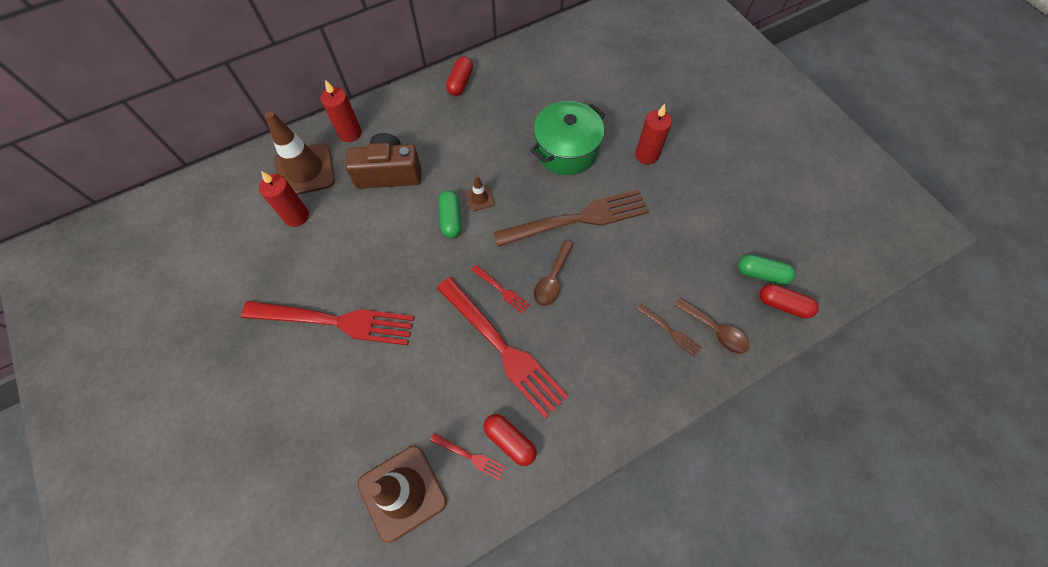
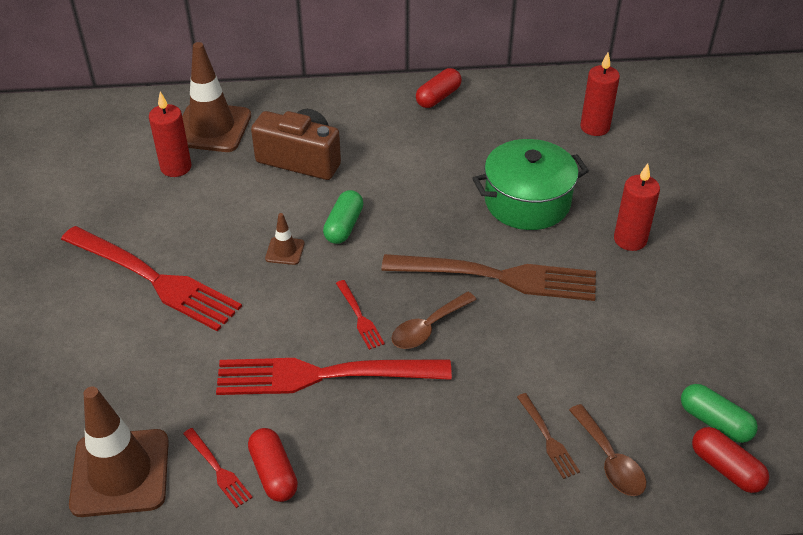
camera: 25 degrees right, 20 degrees down
(350, 133) = (282, 108): red candle -> red candle (595, 127)
(479, 198) = (390, 216): brown traffic cone -> brown traffic cone (285, 251)
(502, 348) = (324, 375): red fork -> red fork turned 105 degrees clockwise

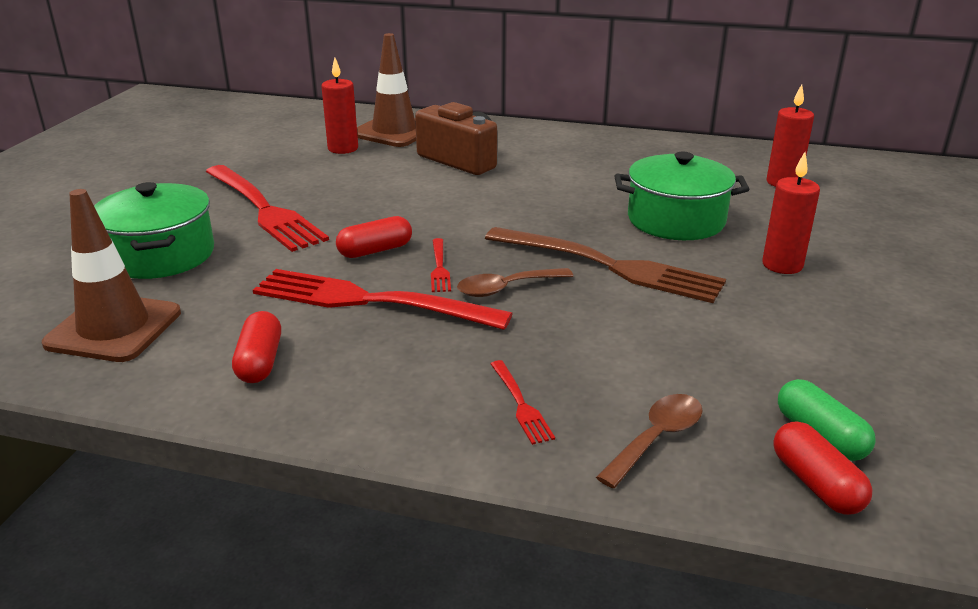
camera: 20 degrees right, 15 degrees down
(97, 369) = (161, 255): none -> green pot
(218, 469) = (207, 346): red fork -> red fork (520, 404)
(285, 251) = (400, 212): brown traffic cone -> none
(344, 226) = (470, 206): green capsule -> none
(438, 97) = (624, 142): red capsule -> red capsule (375, 250)
(548, 438) = (588, 402): brown fork -> none
(609, 460) = (656, 439): brown spoon -> brown spoon turned 135 degrees counterclockwise

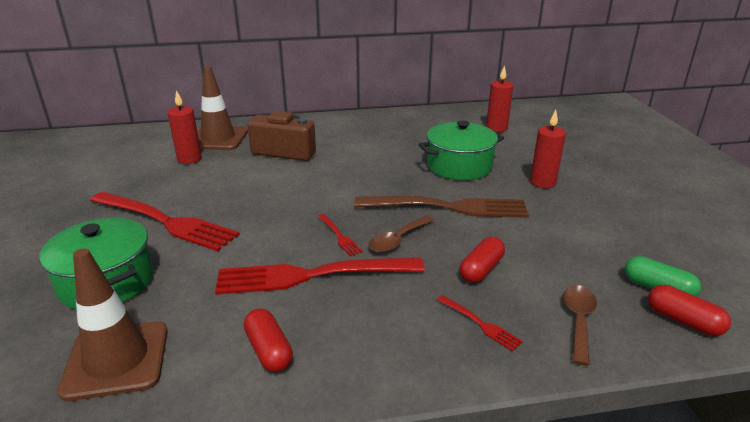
camera: 25 degrees left, 0 degrees up
(375, 250) = (282, 234): red capsule -> red capsule (481, 269)

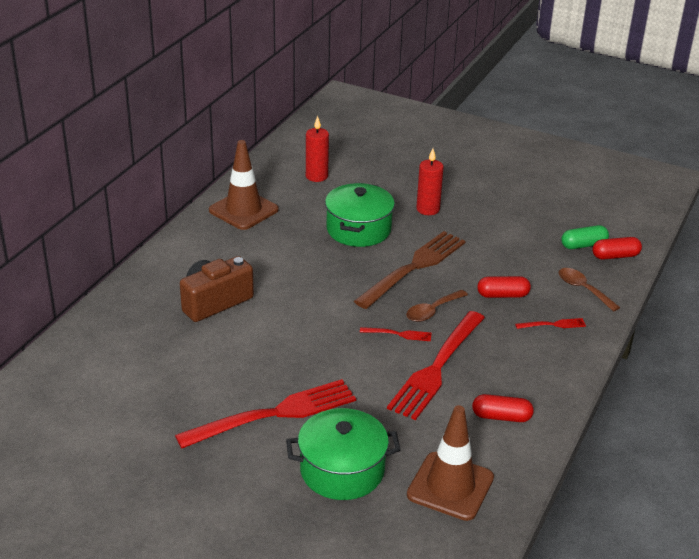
camera: 55 degrees left, 5 degrees up
(189, 159) = (155, 364): red candle -> none
(218, 139) = (127, 330): brown traffic cone -> brown traffic cone (243, 210)
(397, 240) = (432, 311): brown spoon -> brown spoon turned 60 degrees clockwise
(481, 269) = (502, 295): red capsule -> red capsule turned 75 degrees counterclockwise

